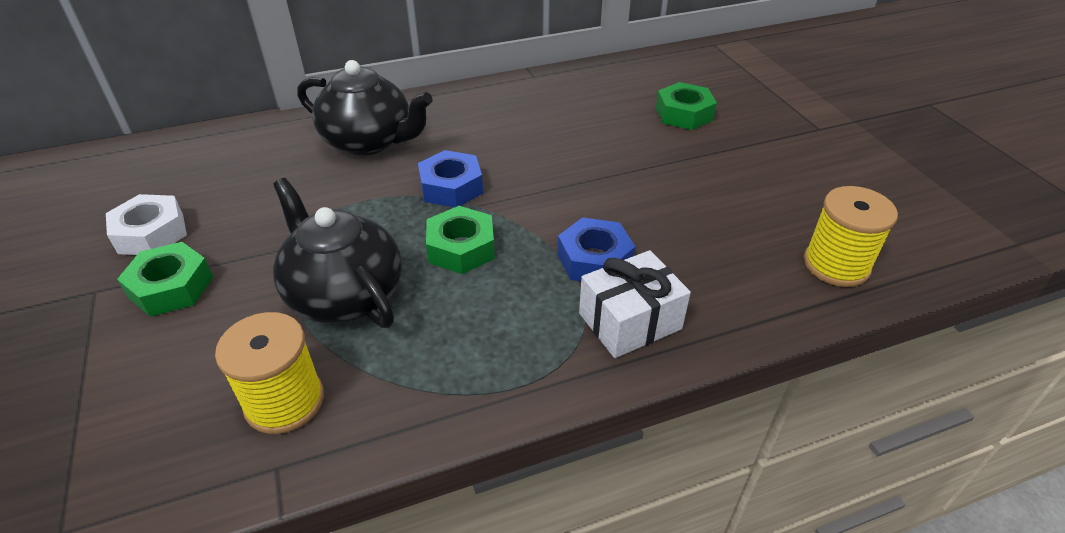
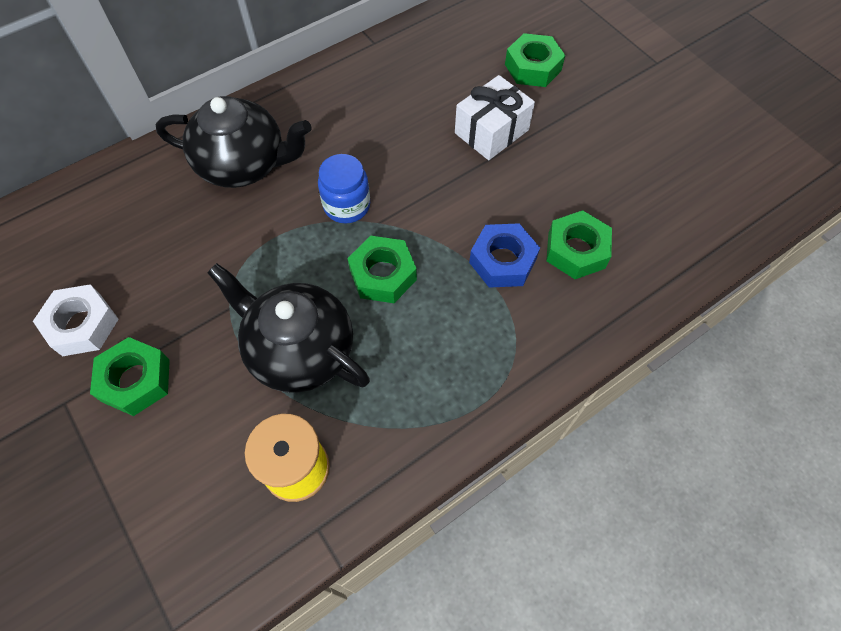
camera: 15 degrees left, 20 degrees up
(451, 187) = (347, 205): blue nut -> blue jar
(629, 321) = (550, 318): white gift -> white gift (491, 131)
(681, 265) = (576, 250): none -> green nut
(836, 265) = (700, 221): yellow spool -> none

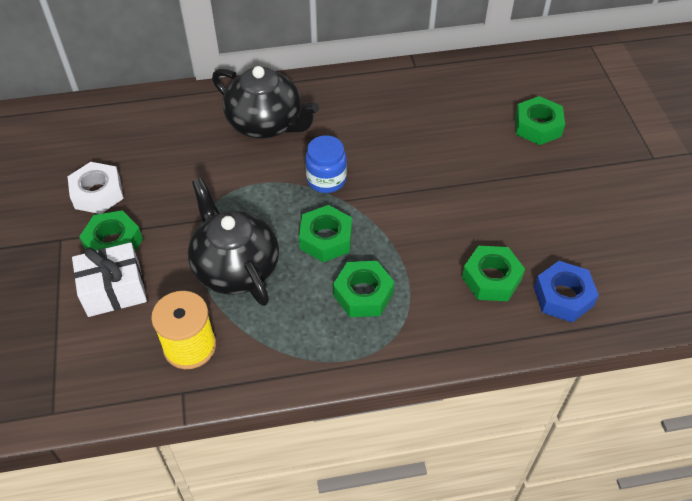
camera: 25 degrees right, 10 degrees down
(456, 322) = (363, 294): none -> green nut
(491, 131) = (473, 164): white gift -> white gift (114, 290)
(502, 261) = (425, 264): blue nut -> blue nut (563, 296)

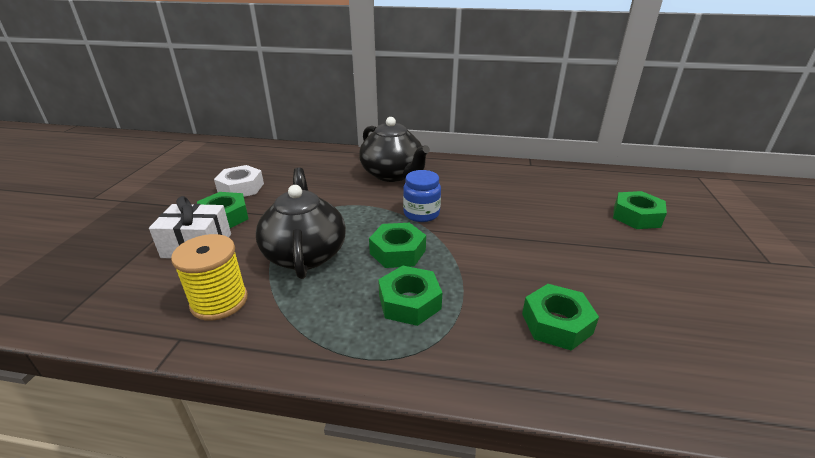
camera: 20 degrees right, 20 degrees down
(563, 296) = (645, 364): blue nut -> none

